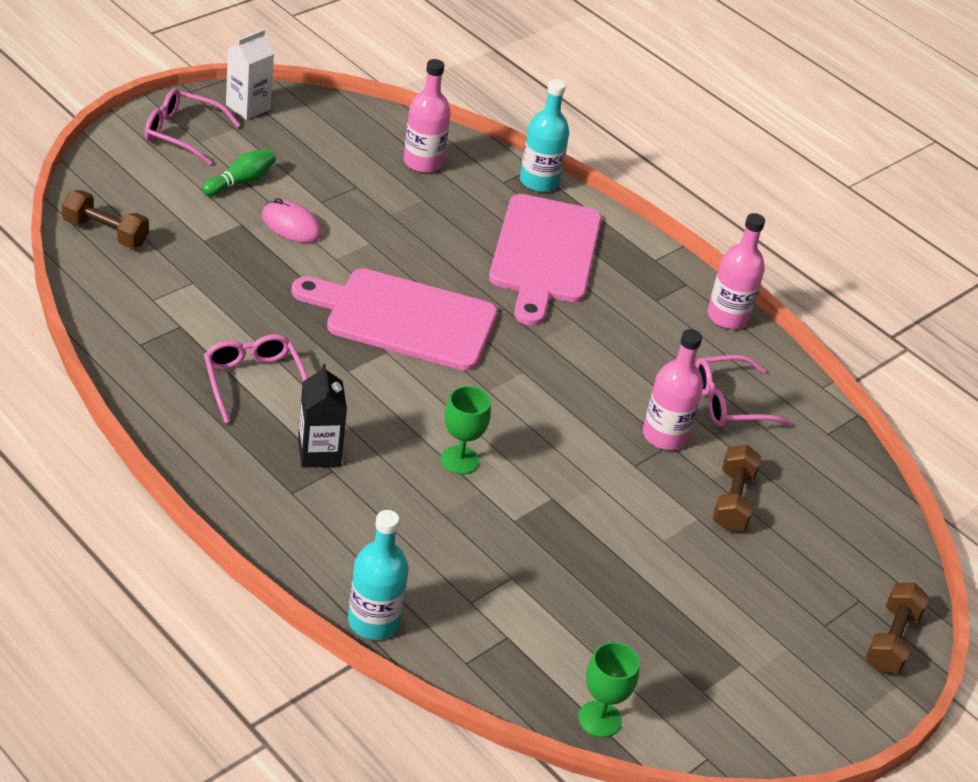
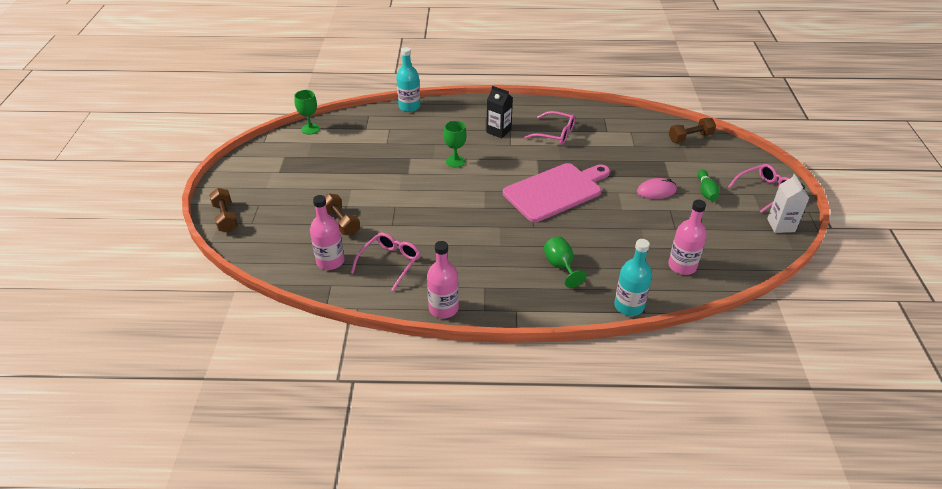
camera: 140 degrees right, 0 degrees up
(544, 254) = (560, 266): pink cutting board -> green goblet
(665, 435) = (398, 226): pink bottle -> pink bottle (330, 261)

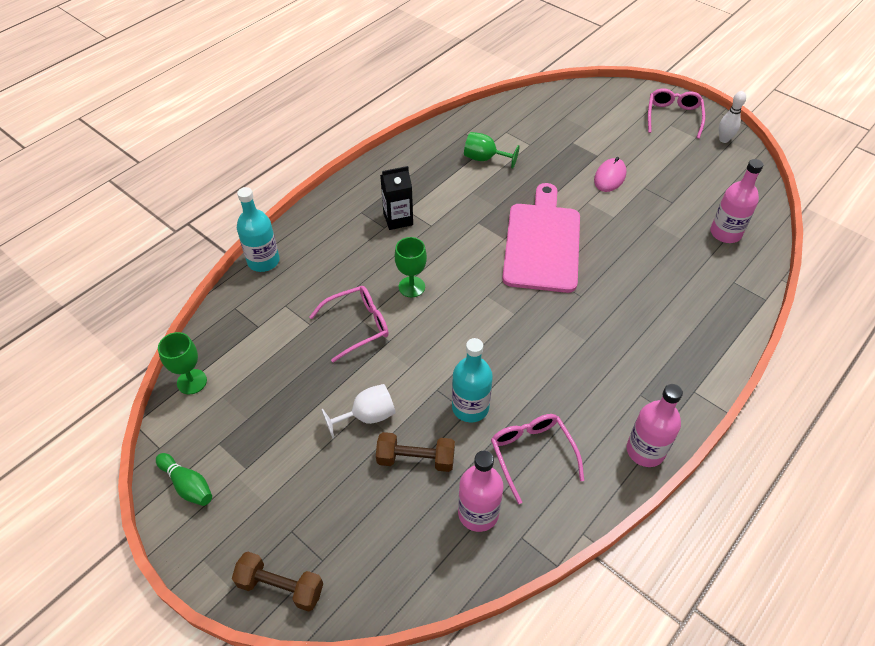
camera: 50 degrees left, 10 degrees up
(350, 192) = (367, 416): none -> white goblet
(555, 134) = (451, 182): pink glasses -> pink glasses (358, 325)
(560, 266) = (657, 315): green goblet -> green goblet (484, 159)
(629, 306) = (750, 304): turquoise bottle -> turquoise bottle (470, 407)
(690, 138) = (556, 104): brown dumbbell -> none
(706, 191) = (640, 148): green bowling pin -> green bowling pin (187, 485)
(781, 225) = (724, 139): white carton -> white bowling pin

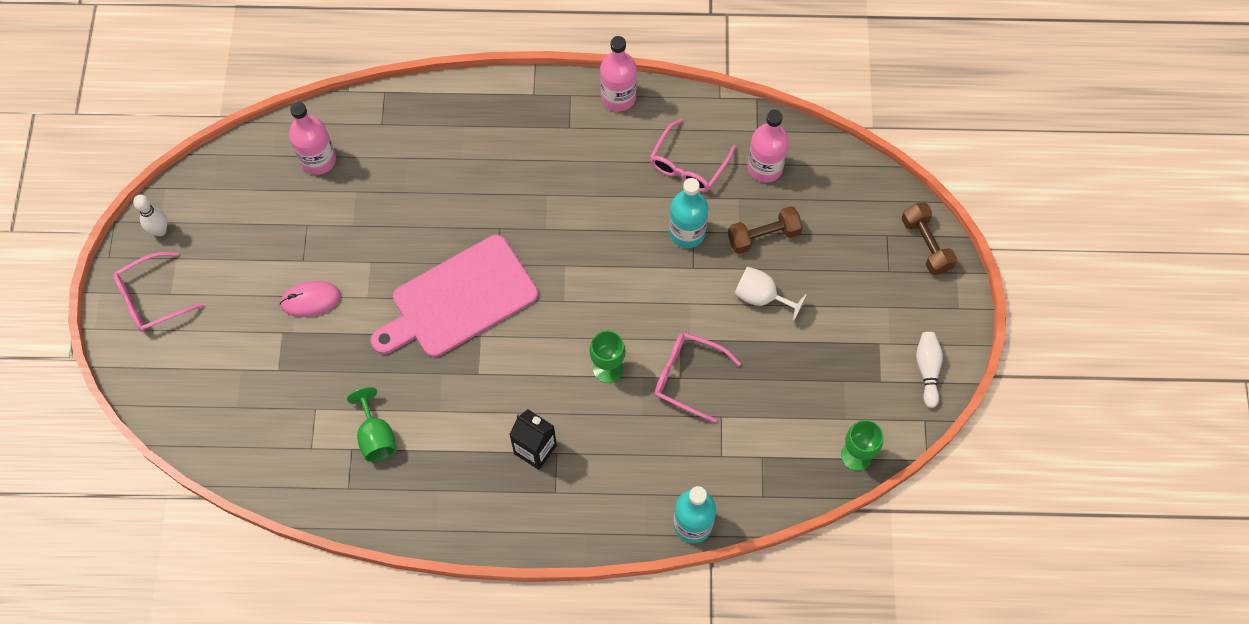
camera: 130 degrees left, 15 degrees up
(187, 485) = (927, 370): green bowling pin -> white bowling pin
(416, 459) = (763, 236): brown dumbbell -> brown dumbbell turned 75 degrees counterclockwise

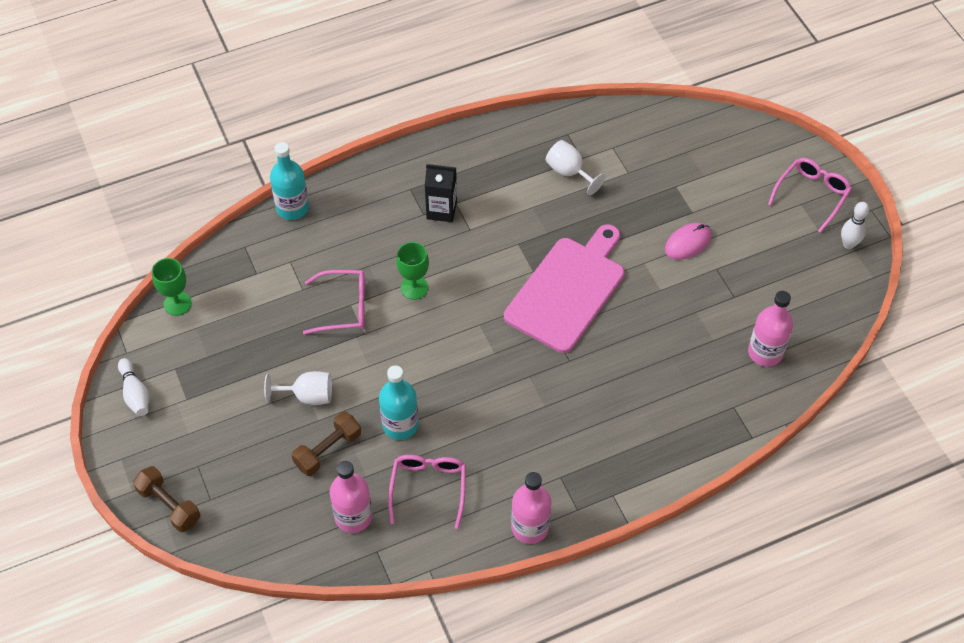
camera: 155 degrees right, 10 degrees down
(376, 436) = (569, 172): green goblet -> white goblet

